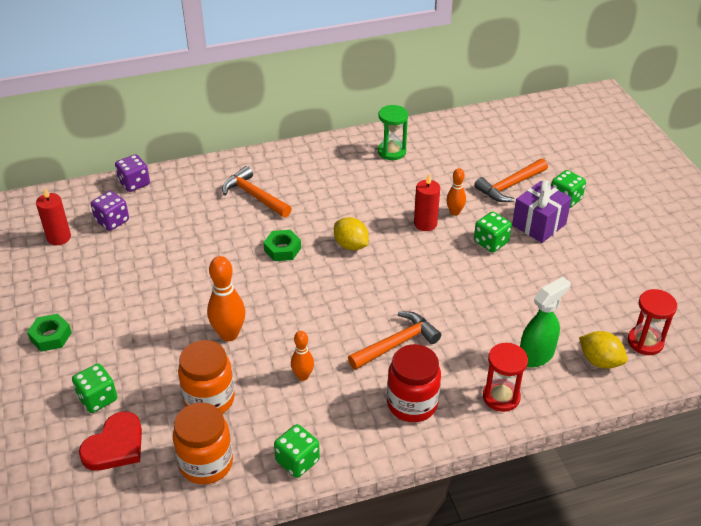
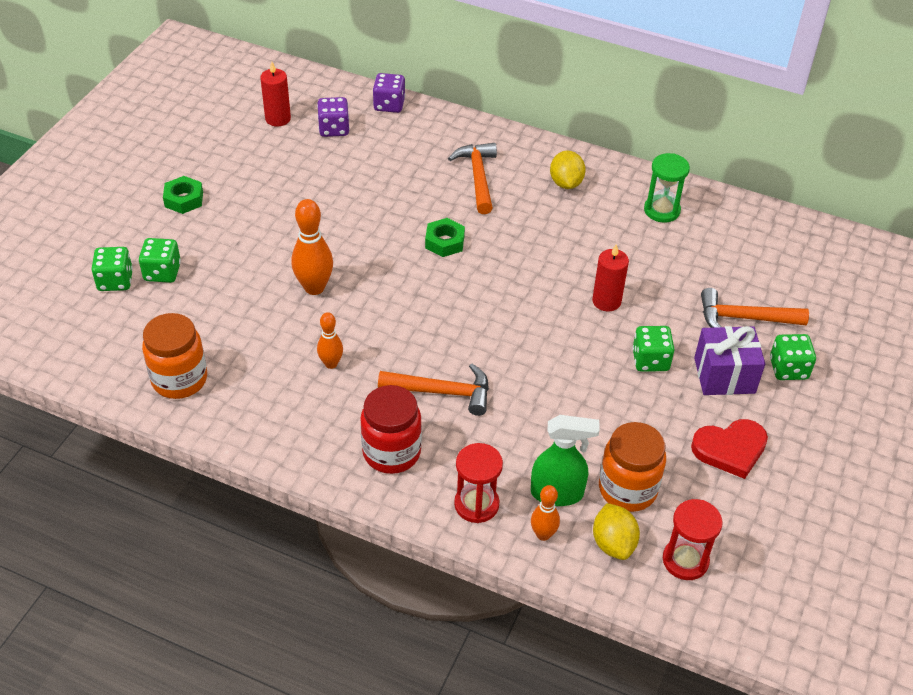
camera: 40 degrees right, 5 degrees up
(115, 446) = (134, 318): red heart -> red heart (730, 449)
(209, 399) = (238, 331): orange jar -> orange jar (627, 489)
(297, 461) = (246, 428): green dice -> green dice (115, 281)
(351, 245) = (510, 277): yellow lemon -> yellow lemon (566, 183)
(454, 212) = (650, 308): orange bowling pin -> orange bowling pin (543, 534)

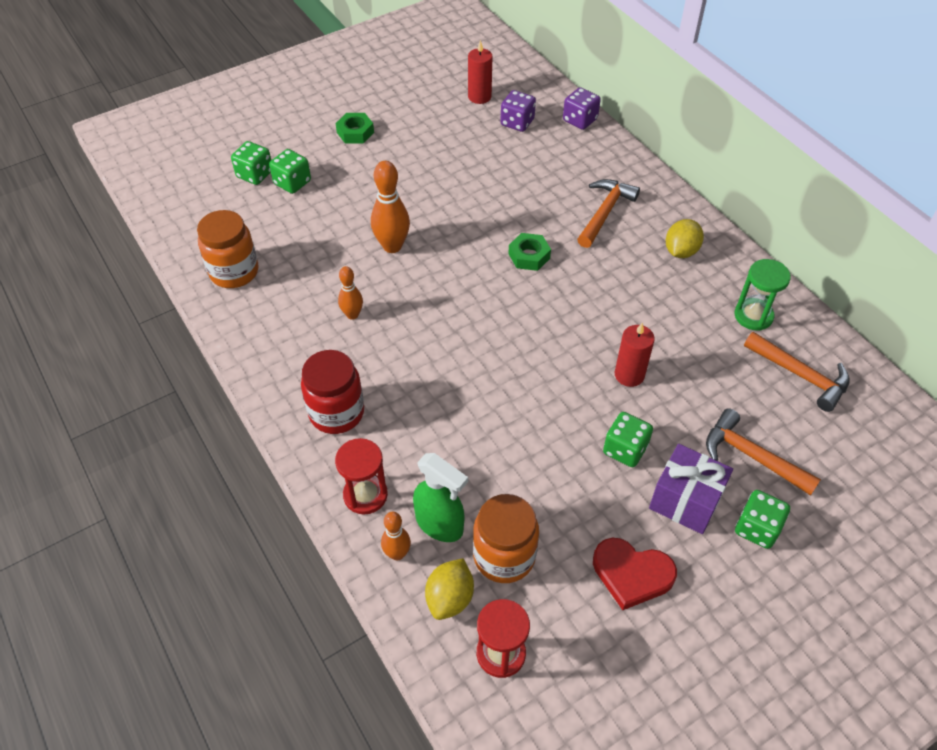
camera: 35 degrees right, 5 degrees up
(442, 392) = (419, 383): orange hammer -> orange hammer (800, 375)

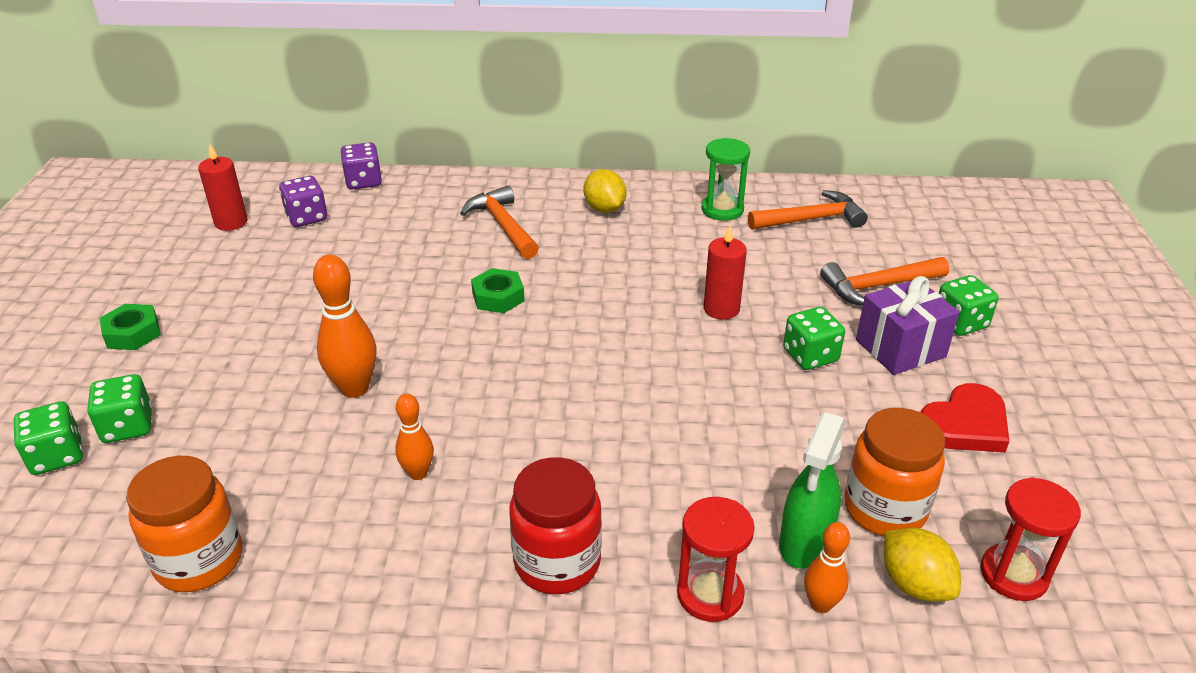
camera: 55 degrees left, 15 degrees down
(440, 524) = (804, 543): green spray bottle -> green spray bottle turned 135 degrees clockwise

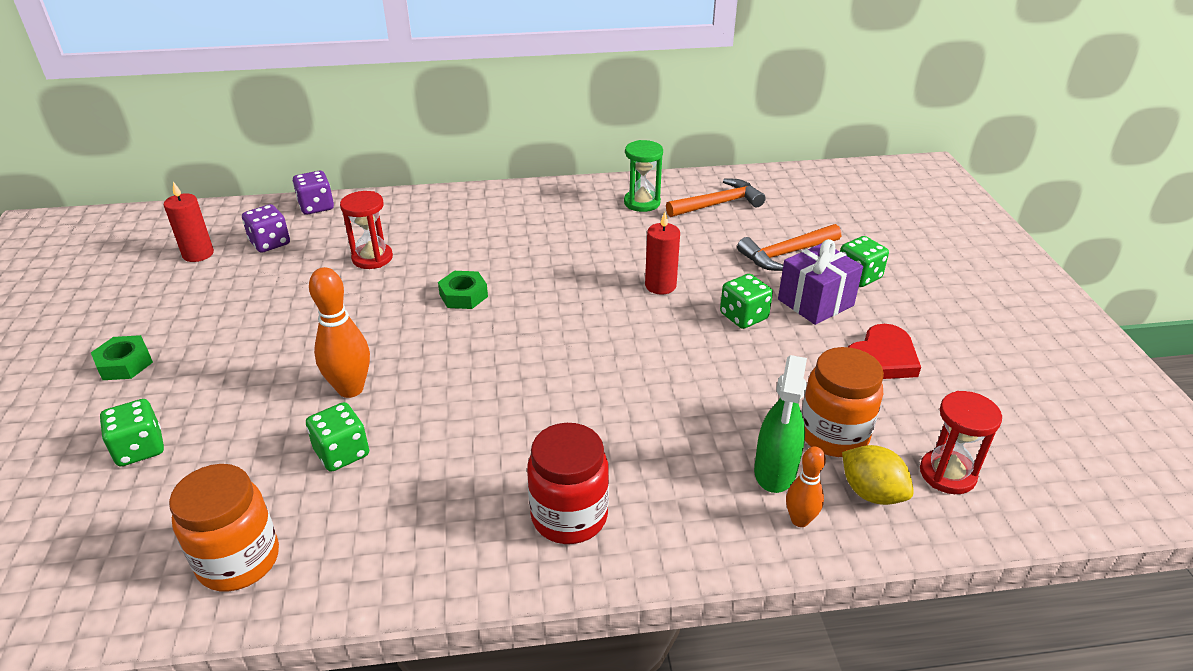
camera: 10 degrees left, 0 degrees up
(57, 456) = (75, 484): green dice -> green dice (342, 453)
(418, 473) = (426, 456): orange bowling pin -> none
(503, 225) = (453, 233): orange hammer -> none
(604, 209) = (540, 211): yellow lemon -> none
(710, 594) = (706, 525): red hourglass -> red hourglass (372, 258)

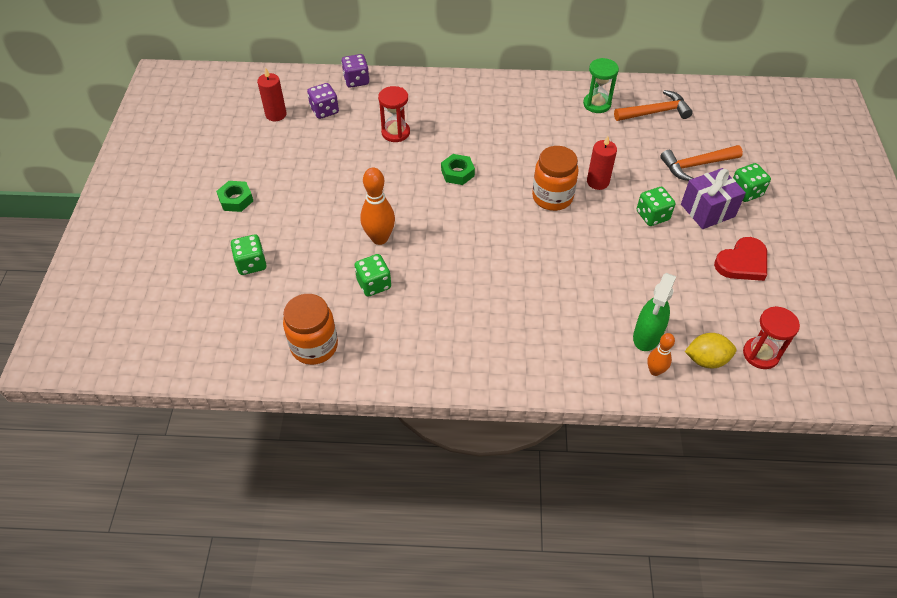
camera: 10 degrees right, 15 degrees up
(569, 516) = (511, 347): red jar -> none
(833, 435) = (692, 316): orange jar -> orange jar (552, 197)
(871, 493) = (706, 360): yellow lemon -> yellow lemon turned 60 degrees counterclockwise

